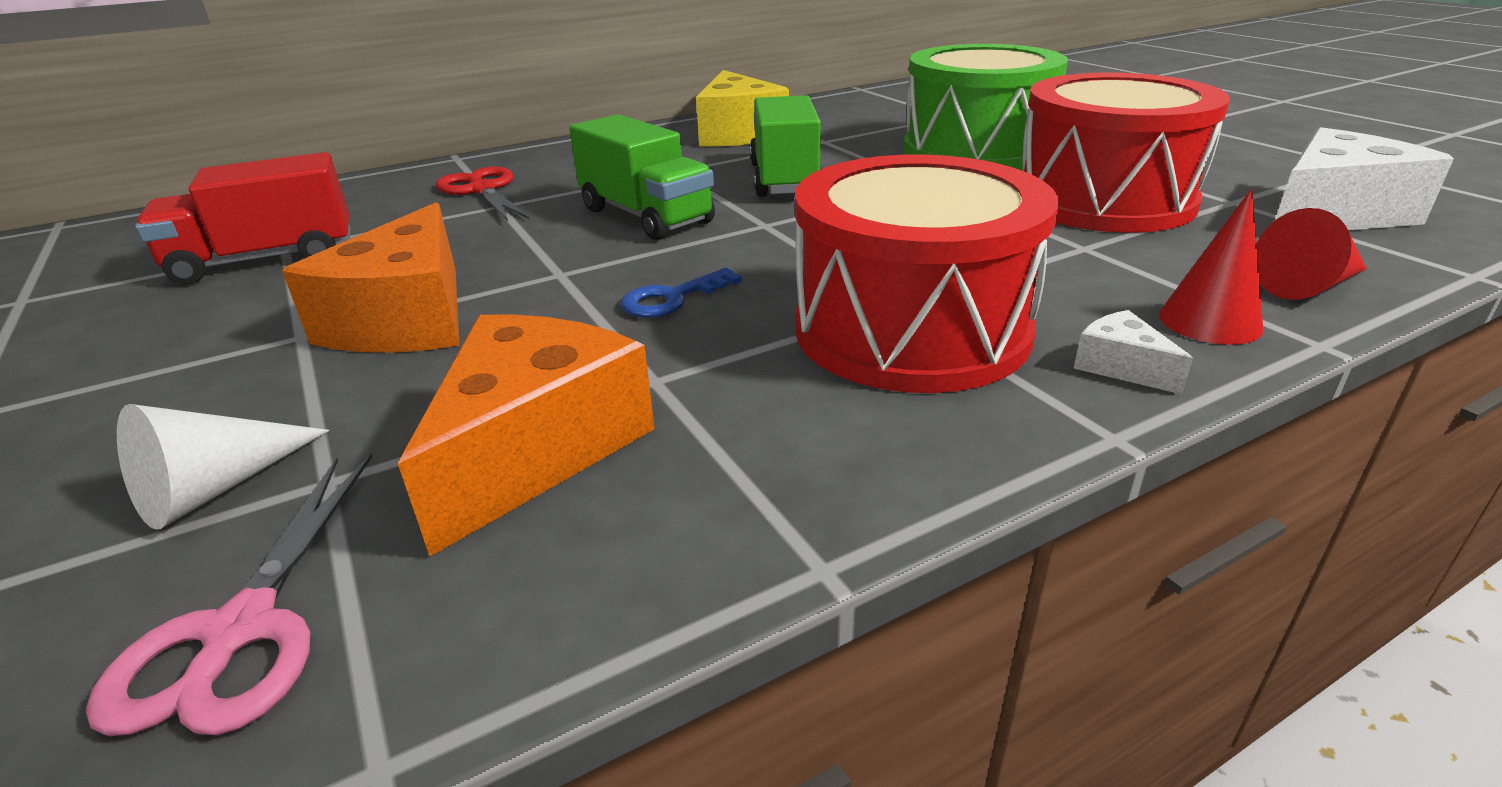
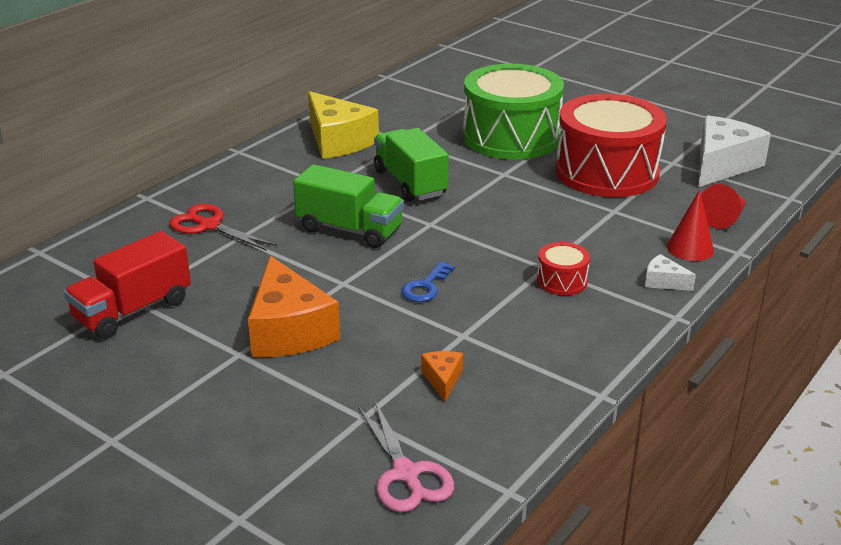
camera: 25 degrees left, 0 degrees up
(218, 487) = (315, 433): white cone -> none
(537, 448) = (442, 379): orange cheese -> orange cheese, size x0.45
(911, 330) = (562, 281): red drum -> red drum, size x0.42

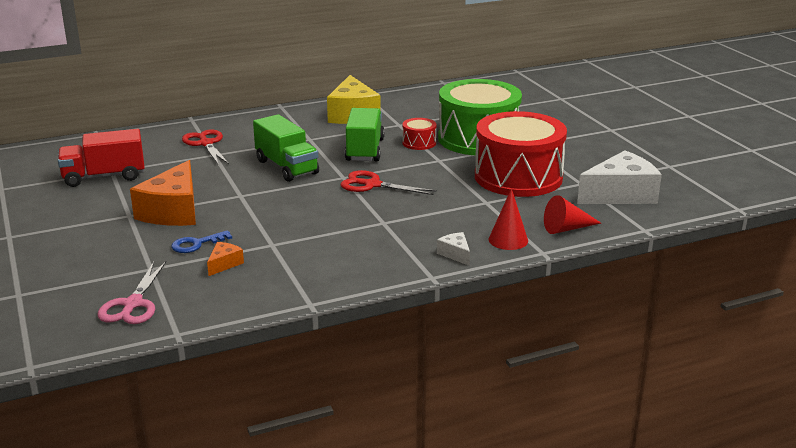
camera: 30 degrees right, 5 degrees down
(425, 287) = (288, 211): blue key -> blue key (196, 244)
(474, 224) = (372, 185): none -> red scissors
(562, 281) = (383, 233): red drum -> red drum (419, 143)

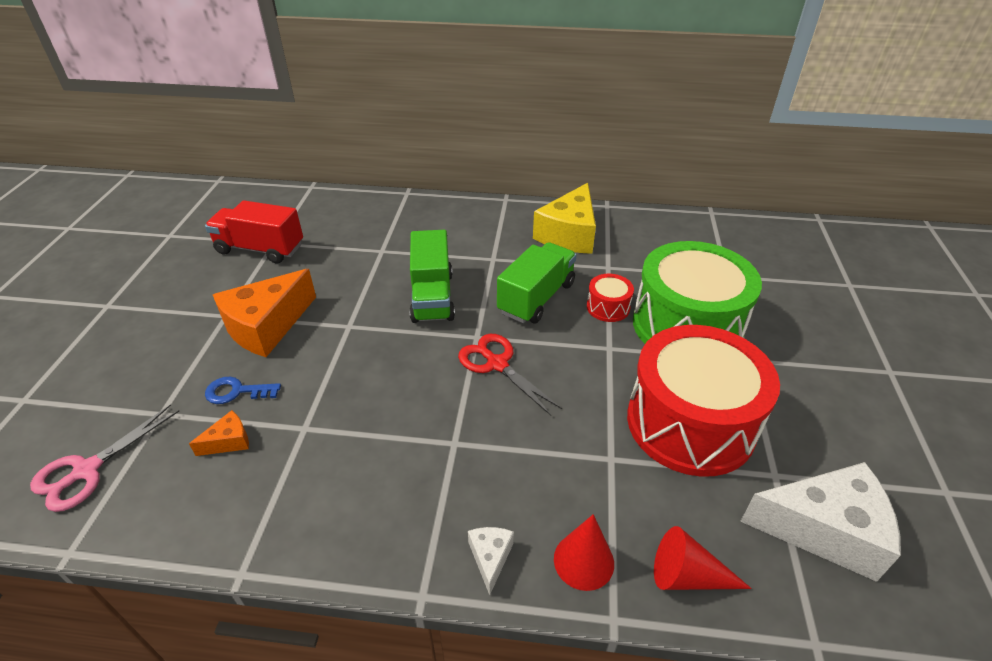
camera: 30 degrees right, 15 degrees up
(206, 144) = (388, 232): red scissors -> none

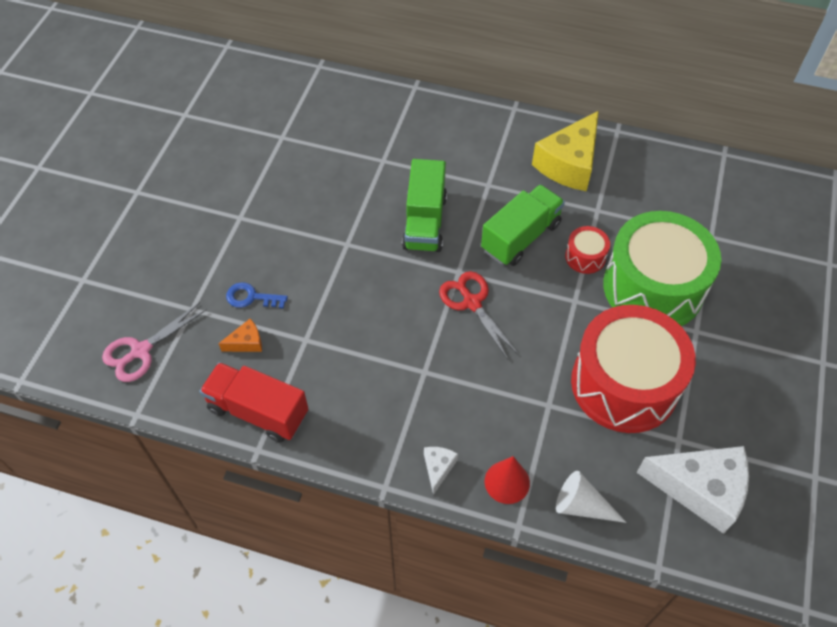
camera: 10 degrees right, 15 degrees up
(260, 249) = (269, 143): red truck -> red truck (258, 411)
(266, 326) = (275, 234): orange cheese -> none
(688, 576) = (582, 506): red cone -> white cone

